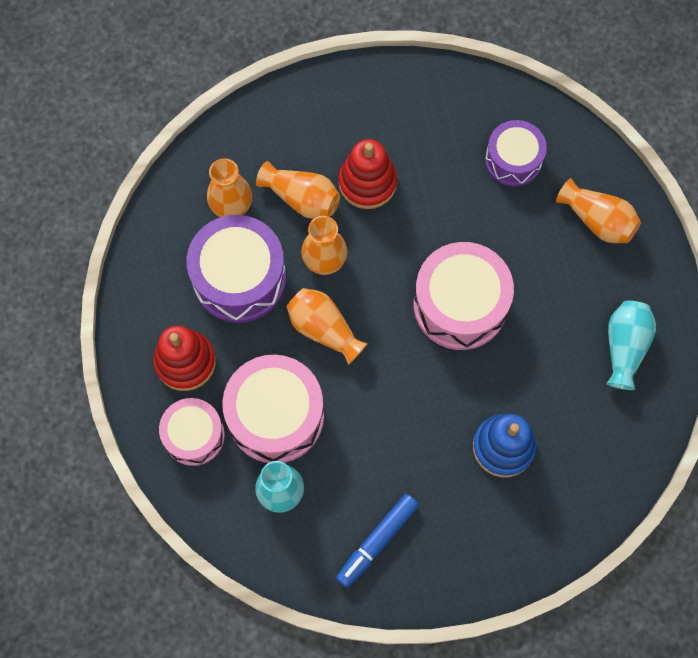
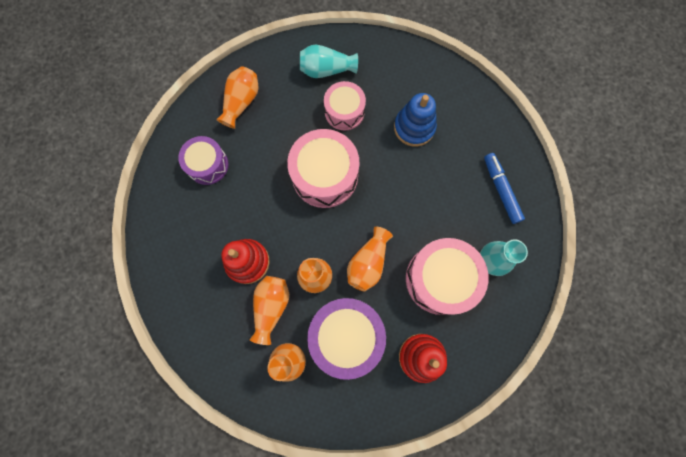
camera: 105 degrees left, 5 degrees up
(194, 435) = (472, 333): pink drum -> pink drum (344, 111)
(377, 541) = (501, 190): blue marker -> blue marker turned 135 degrees counterclockwise

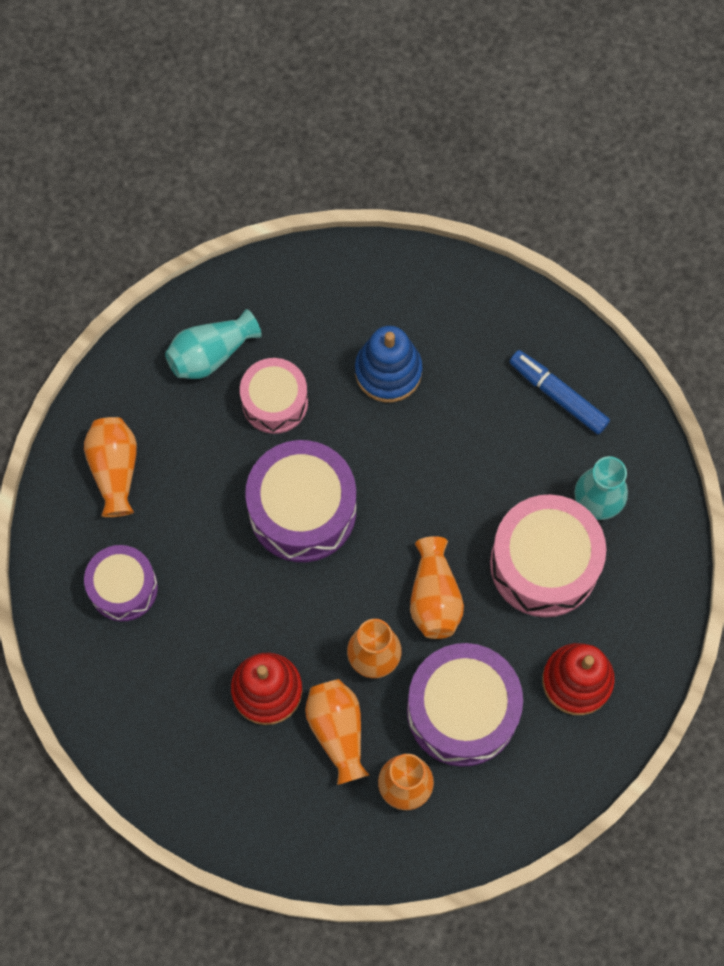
camera: 30 degrees left, 5 degrees down
(325, 176) = (302, 510): pink drum -> purple drum

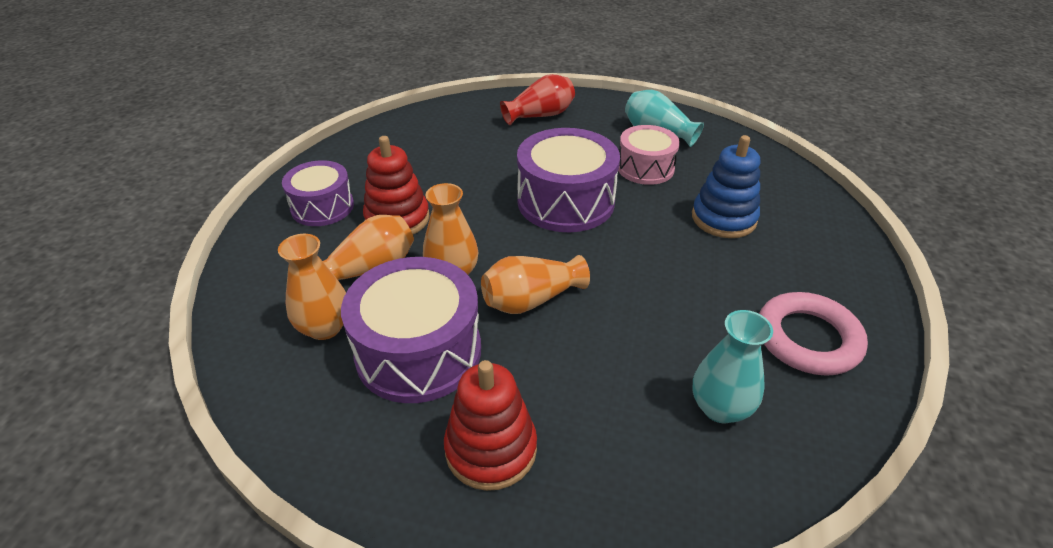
camera: 70 degrees right, 30 degrees down
(115, 470) = (540, 115): orange vase -> red vase
(123, 588) = (454, 136): purple drum -> purple drum (322, 207)
(544, 564) = (615, 377): pink drum -> none
(558, 395) = (807, 339): blue marker -> pink ring

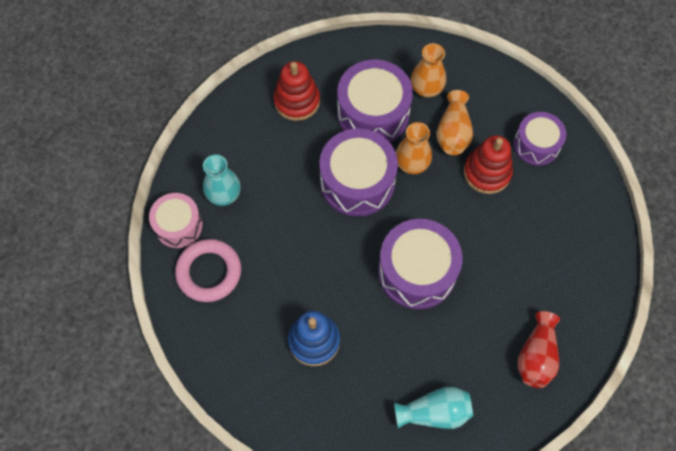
camera: 135 degrees right, 25 degrees up
(531, 300) = (357, 182): orange vase -> purple drum
(645, 168) = (403, 355): pink drum -> pink drum (178, 225)

